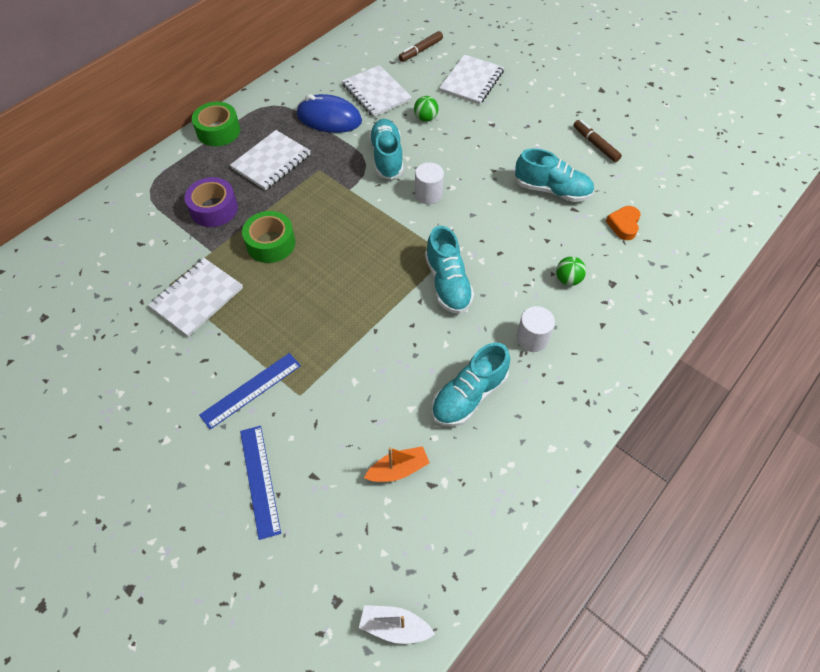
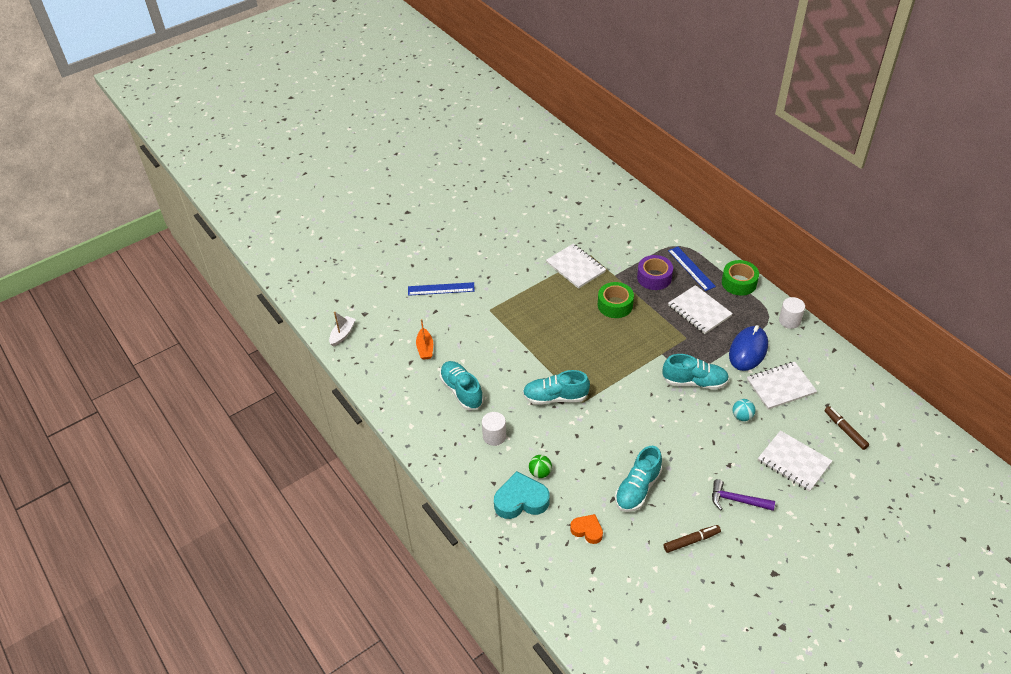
camera: 105 degrees right, 10 degrees down
(251, 390) = (499, 288): blue ruler -> blue ruler (691, 268)
(425, 118) = (742, 416): green ball -> turquoise ball
(428, 194) = (647, 402): white cylinder -> white cylinder (789, 320)
(533, 116) = (737, 500): none -> purple hammer
(614, 291) = (521, 500): none -> turquoise heart

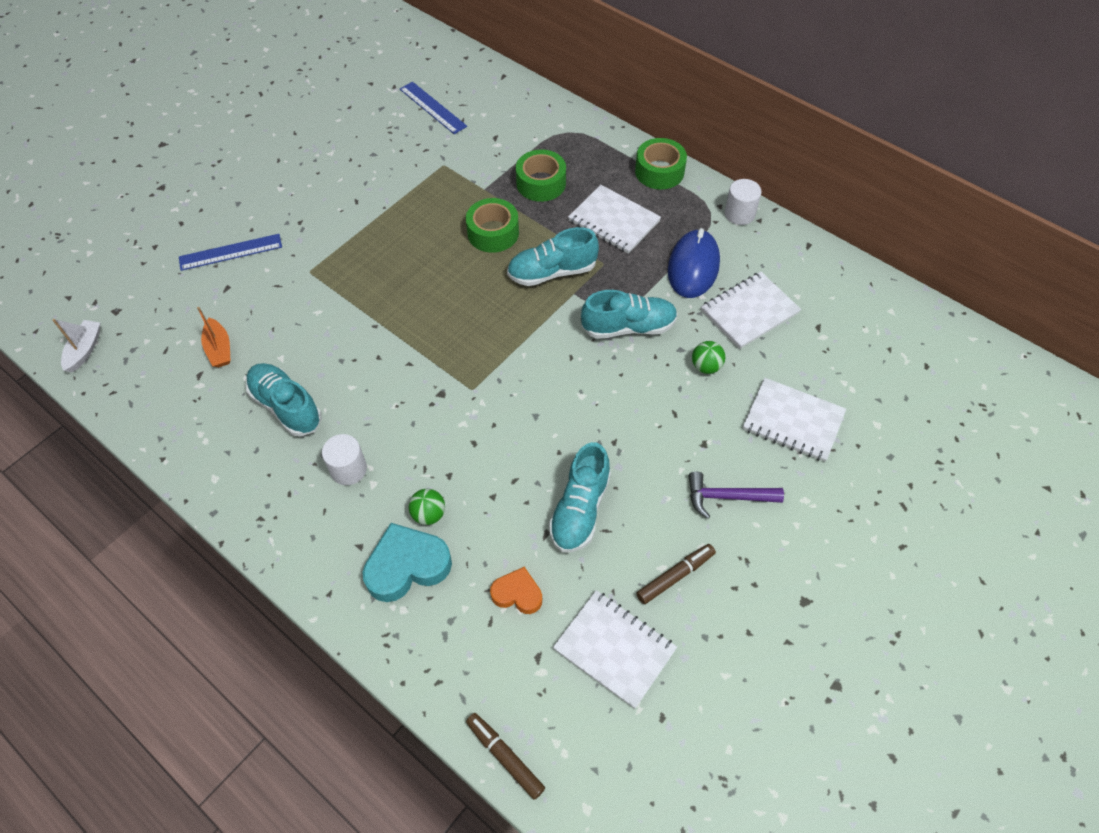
camera: 15 degrees left, 10 degrees up
(555, 397) = (431, 389): turquoise shoe -> turquoise shoe (552, 272)
(576, 267) = (426, 186): white notebook -> white notebook (614, 649)
(654, 277) = (541, 183): purple tape -> green tape
(691, 268) = (590, 162): blue ruler -> blue ruler (432, 107)
(742, 416) = (706, 366): turquoise ball -> green ball
(845, 430) = (851, 359): brown marker -> brown marker (505, 756)

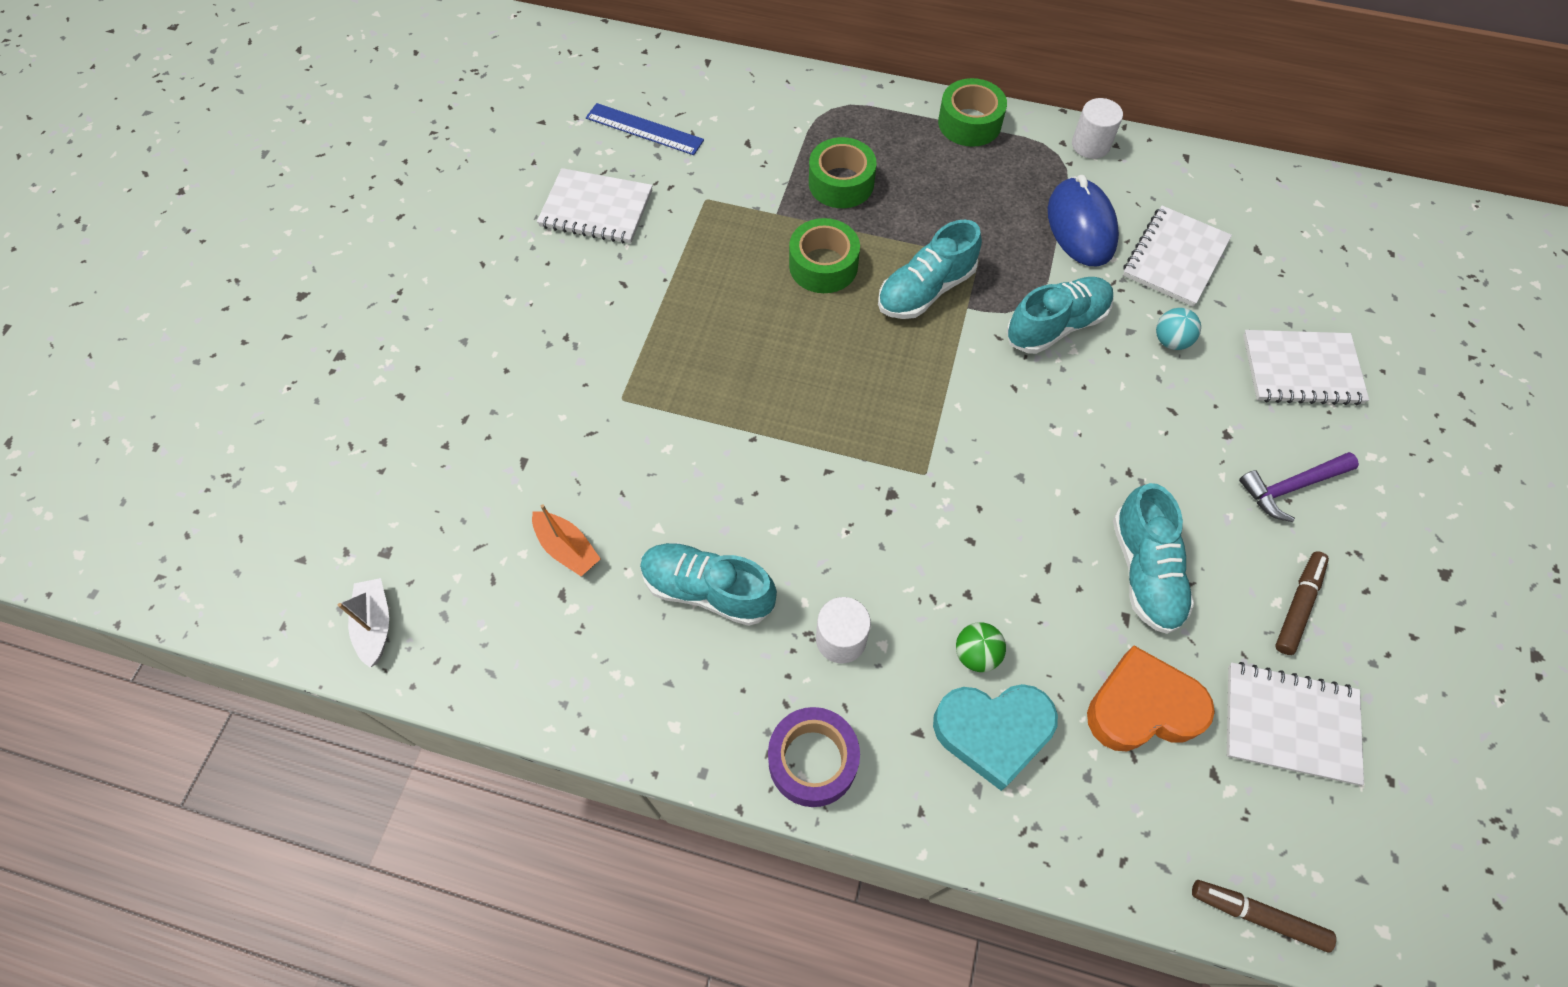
camera: 25 degrees left, 5 degrees up
(230, 252) = (497, 411): blue ruler -> none
(283, 534) = (812, 760): none -> purple tape
(407, 566) = (993, 732): turquoise heart -> turquoise heart turned 135 degrees counterclockwise
(517, 594) = (1142, 707): orange heart -> orange heart, size x1.69
(613, 221) = (956, 202): white notebook -> white notebook (596, 209)
(706, 366) = (1170, 341): green ball -> turquoise ball

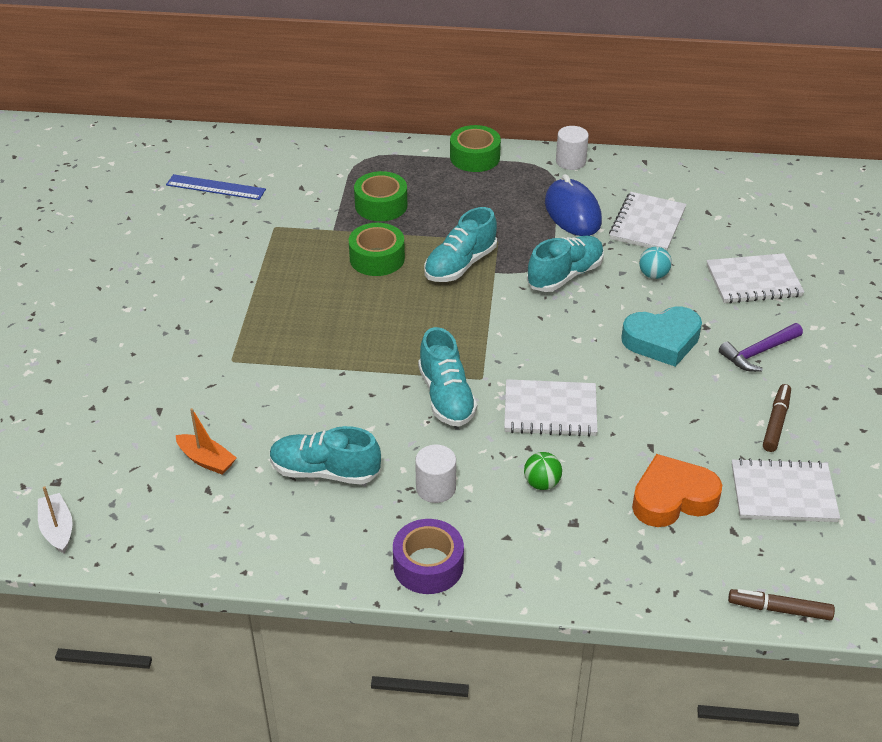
camera: 10 degrees left, 20 degrees down
(596, 209) = (186, 242): white notebook -> white notebook (550, 410)
(993, 732) = (563, 529): turquoise heart -> turquoise heart (662, 341)
(1145, 571) = (660, 416): turquoise shoe -> turquoise shoe (446, 397)

